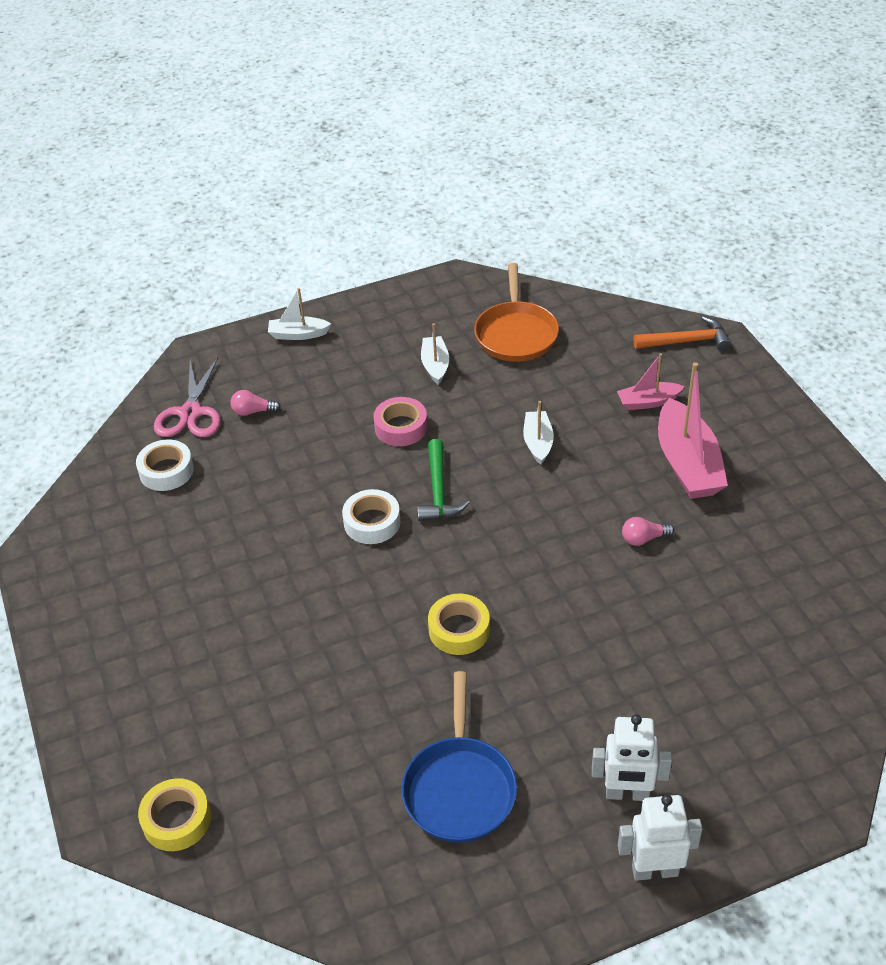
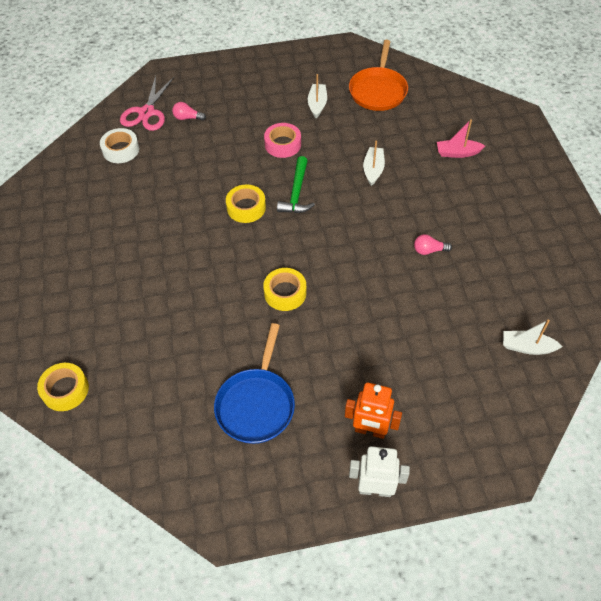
camera: 10 degrees right, 10 degrees up
(298, 334) = (231, 69): white boat -> white boat (527, 347)
(372, 522) = (246, 207): white tape -> yellow tape
(627, 794) = (370, 430): white robot -> orange robot
(686, 341) = (496, 114): orange hammer -> none
(687, 464) = (474, 202): pink boat -> none

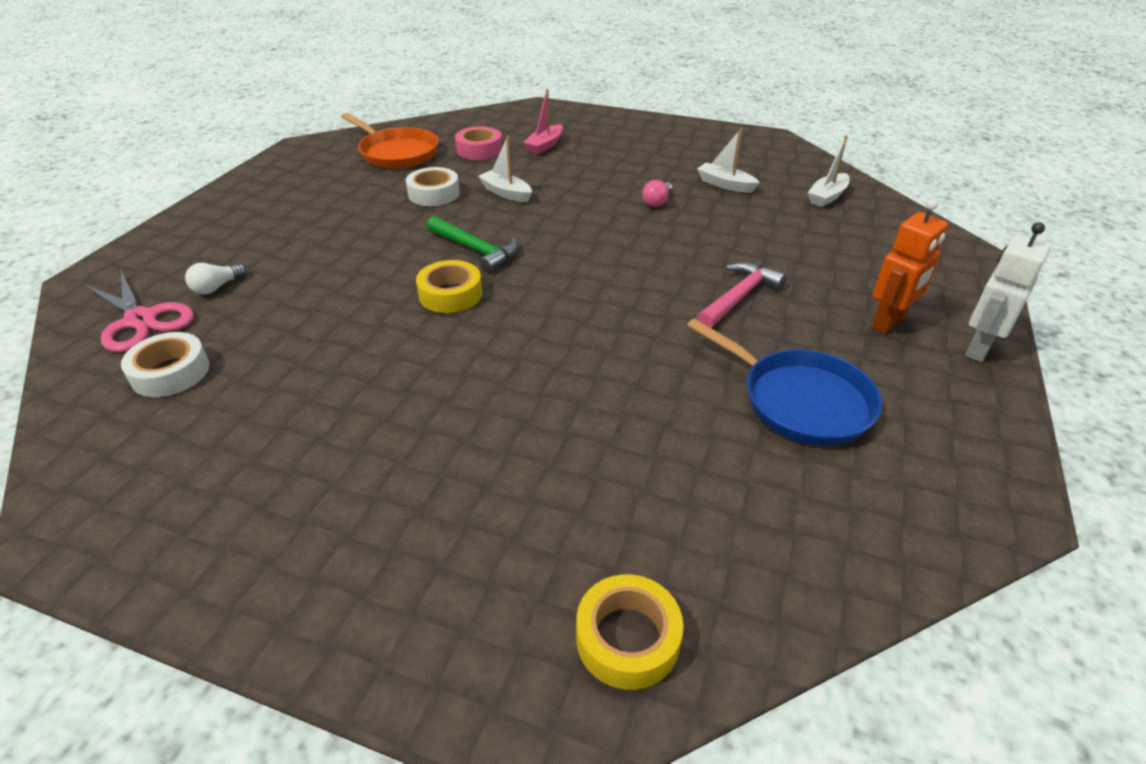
camera: 60 degrees left, 15 degrees down
(187, 118) = (217, 287): pink light bulb -> white light bulb
(283, 144) = (383, 233): pink tape -> pink tape (479, 150)
(285, 293) = (628, 313): yellow tape -> none
(317, 104) = (357, 191): white boat -> white boat (725, 184)
(340, 340) = (738, 297): none -> pink hammer
(343, 138) = (434, 194): none -> white tape

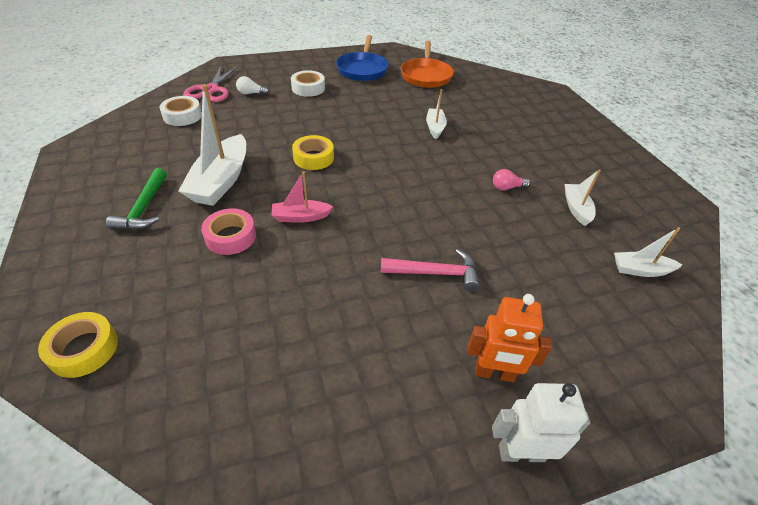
camera: 50 degrees right, 5 degrees up
(400, 388) = (221, 181): none -> white boat
(434, 194) = (401, 106): white tape -> white tape (308, 88)
(475, 250) = (364, 145): green hammer -> green hammer (144, 208)
(479, 150) = (468, 97): pink tape -> pink tape (231, 237)
(545, 146) = (509, 115): pink boat -> pink boat (301, 217)
(799, 400) = (344, 350): blue pan -> blue pan (362, 69)

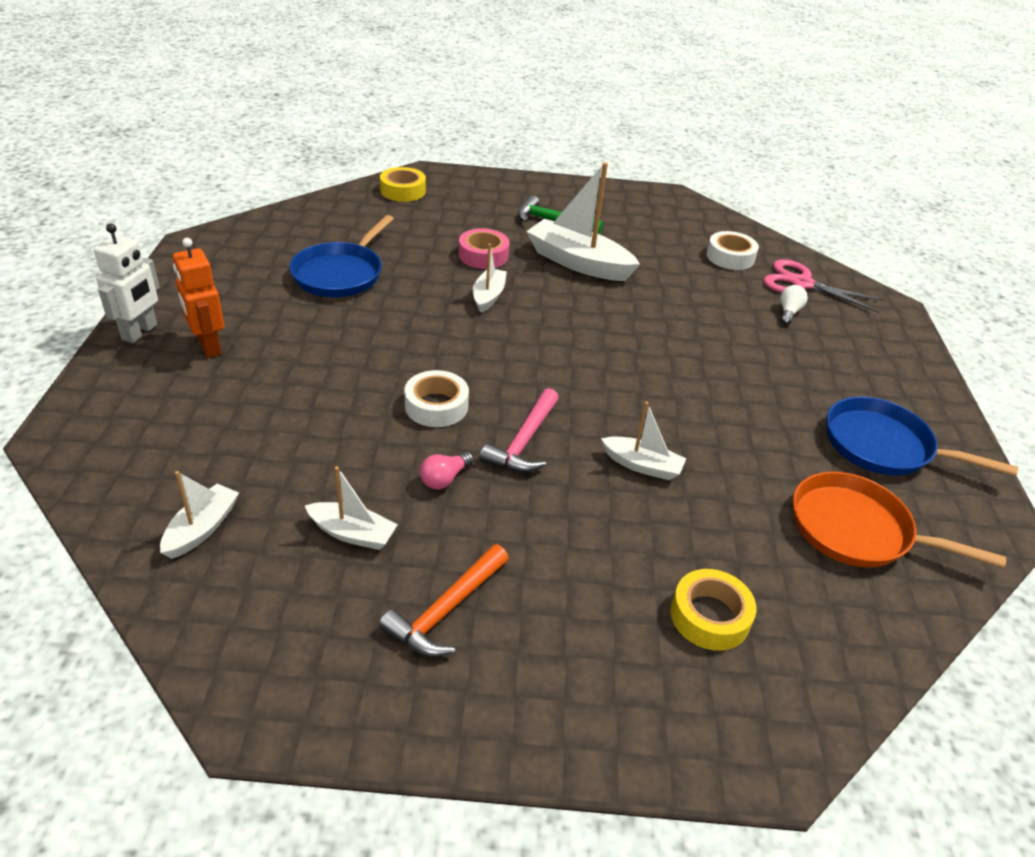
camera: 110 degrees right, 5 degrees down
(301, 217) = (488, 296): pink boat -> white boat
(308, 88) = (803, 366): white tape -> white tape (436, 406)
(313, 157) = (599, 328): yellow tape -> yellow tape (710, 616)
(313, 328) = (340, 274): none -> blue pan
(435, 273) = (344, 355): pink hammer -> pink hammer (524, 442)
(494, 373) = (208, 346): orange robot -> orange robot turned 60 degrees counterclockwise
(507, 187) = (445, 479): pink light bulb -> pink light bulb turned 150 degrees counterclockwise
(581, 166) = (446, 610): none -> orange hammer

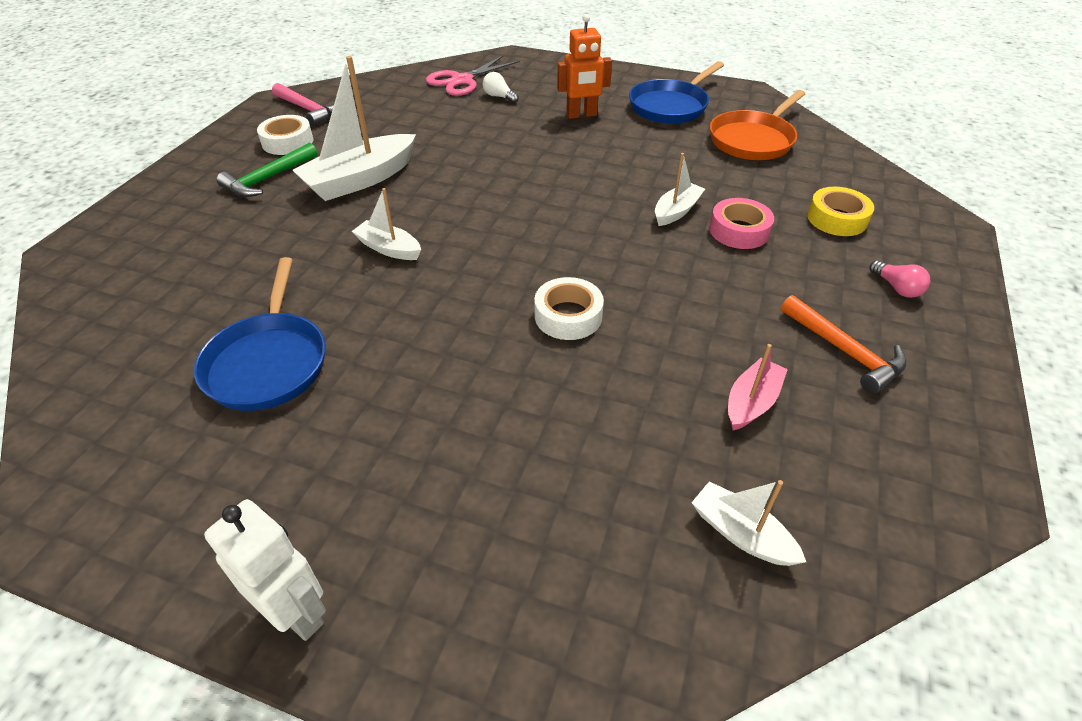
camera: 70 degrees left, 5 degrees up
(208, 346) = (375, 519): orange robot -> orange robot (581, 115)
(340, 274) = (268, 362): blue pan -> blue pan turned 45 degrees clockwise
(352, 533) = (751, 402): white boat -> pink boat
(403, 191) = (96, 278): yellow tape -> none
(445, 479) = (679, 327): pink light bulb -> pink light bulb (896, 288)
(483, 255) = (304, 238): pink tape -> pink tape (739, 231)
(524, 442) = (635, 268): pink hammer -> pink hammer (309, 110)
(730, 257) = (403, 100): white tape -> white tape (287, 142)

